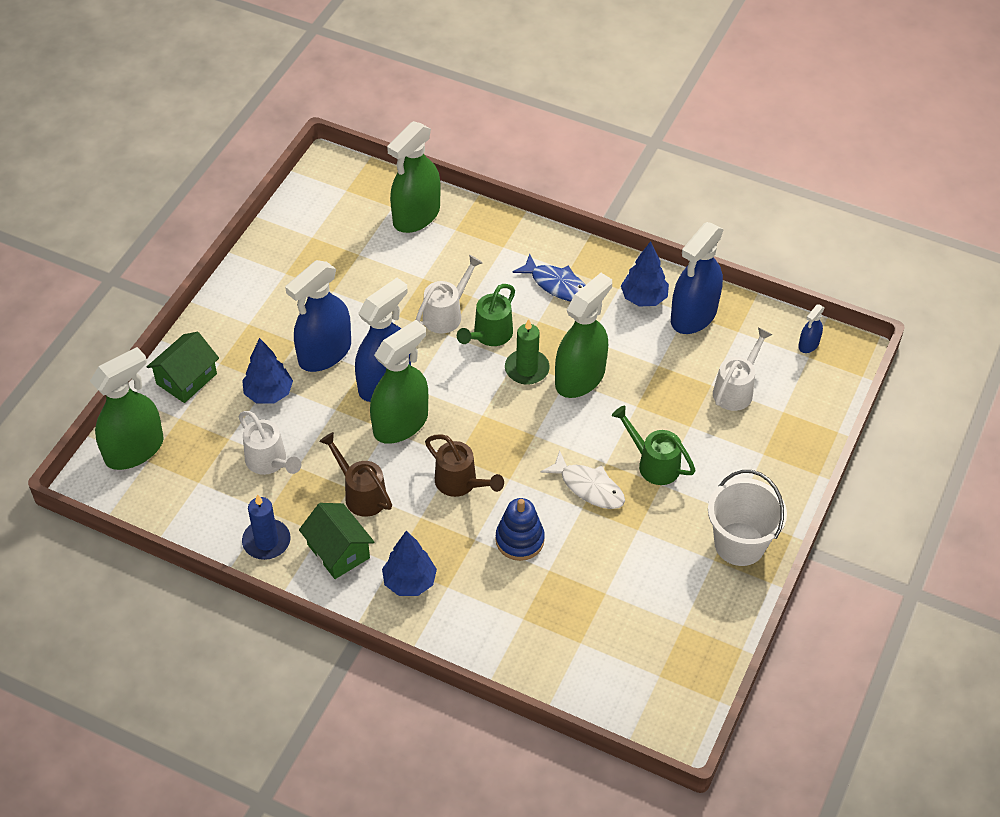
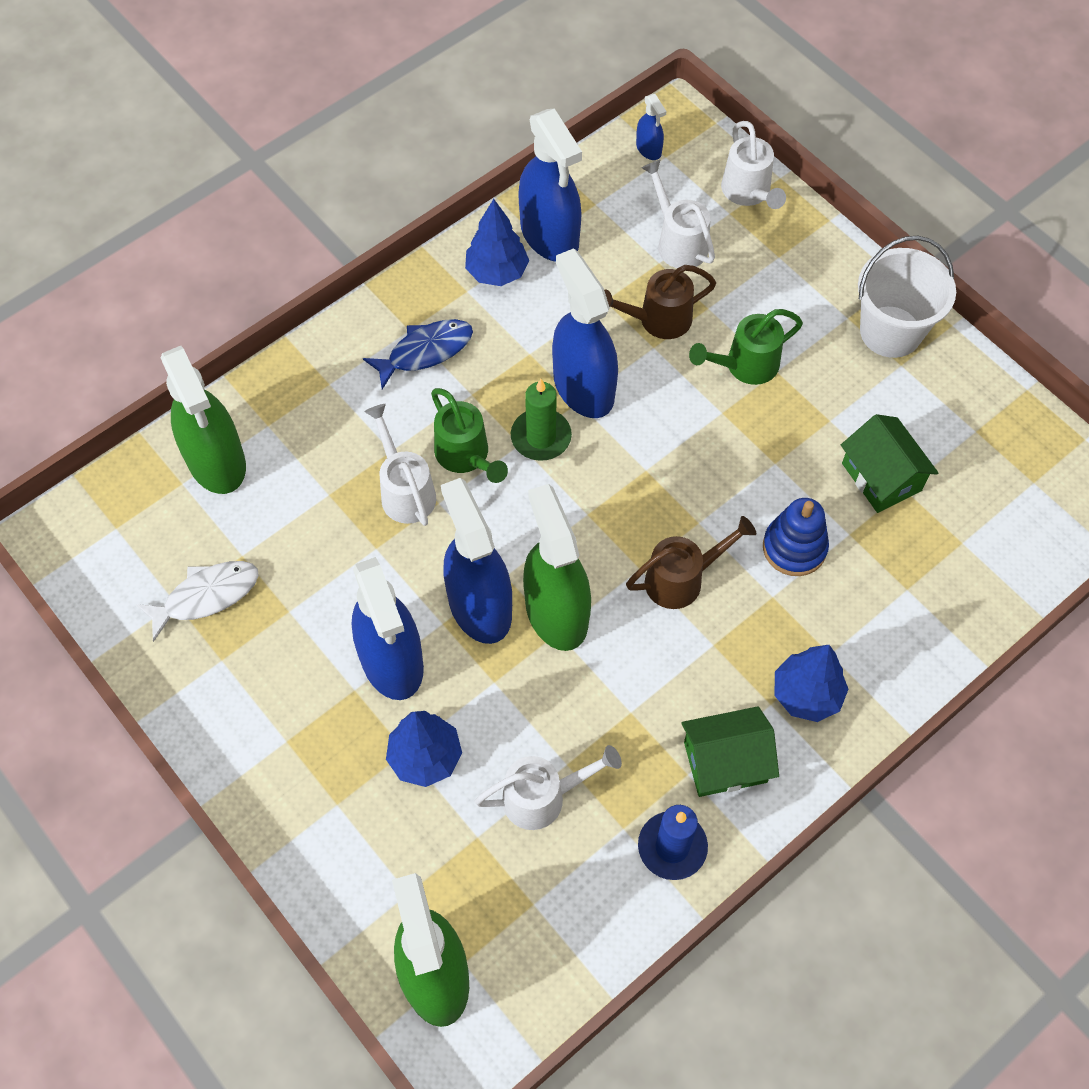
camera: 65 degrees left, 10 degrees up
(186, 379) = (342, 859): green house -> green house (881, 477)
(361, 494) = (647, 701): brown watering can -> brown watering can (657, 320)
(580, 378) = (583, 387): green spray bottle -> blue spray bottle
(588, 487) = (749, 444): white fish -> white fish (206, 596)
(809, 416) = (748, 193): none -> white watering can

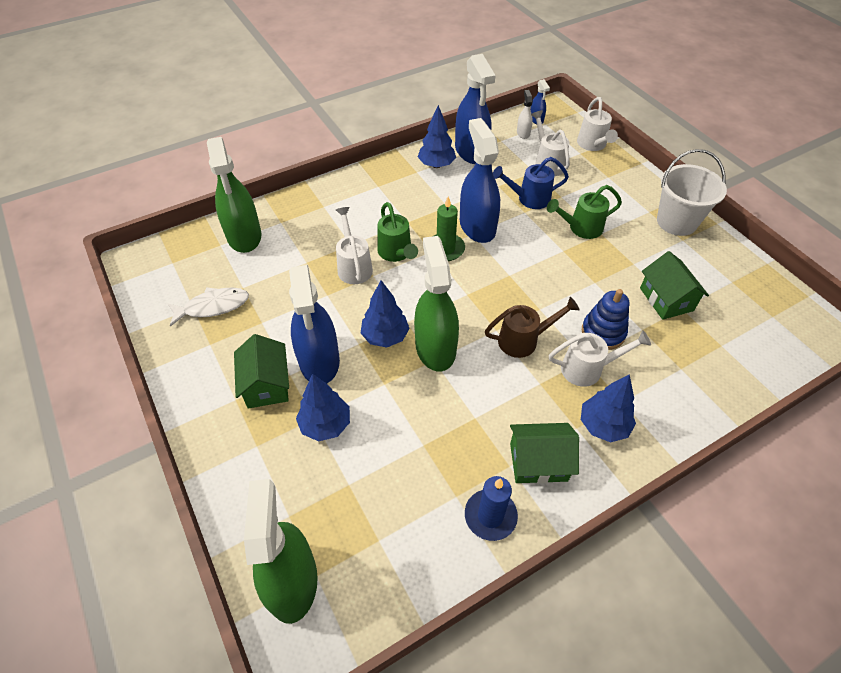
camera: 10 degrees right, 10 degrees down
(325, 711) = (266, 384): none -> green house
(425, 352) = (385, 197): blue fish -> none
(479, 605) = (385, 336): blue spray bottle -> blue tree
(543, 797) = (401, 465): white watering can -> white watering can (588, 369)
(630, 183) = (523, 133): none -> white spray bottle
(657, 320) = (529, 199): brown watering can -> blue watering can

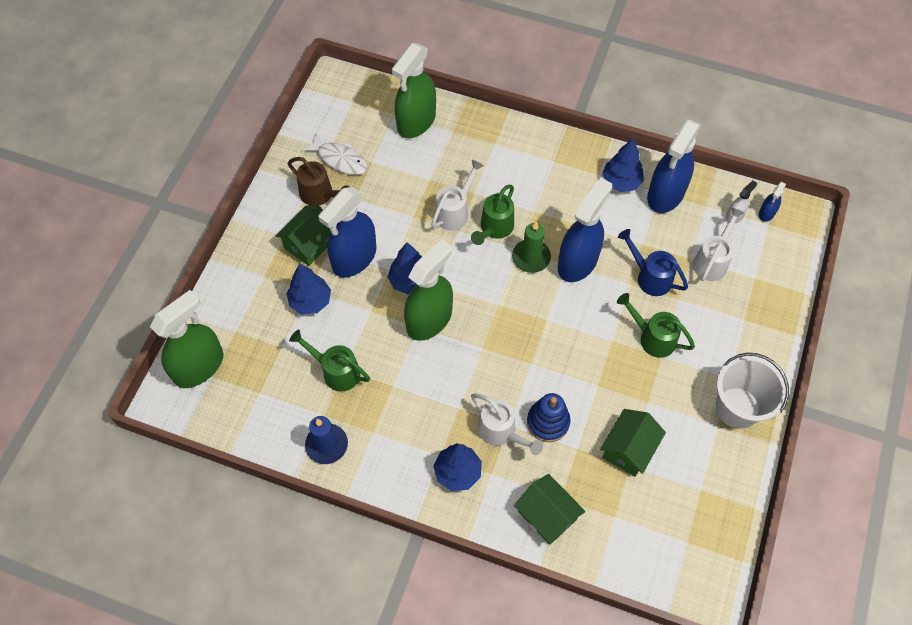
camera: 50 degrees right, 10 degrees up
(419, 453) = (336, 371): none -> green watering can
(523, 340) = (489, 372): brown watering can -> brown watering can (320, 195)
(538, 462) = (391, 448): green house -> green house (547, 515)
(593, 145) = (778, 281): white watering can -> none

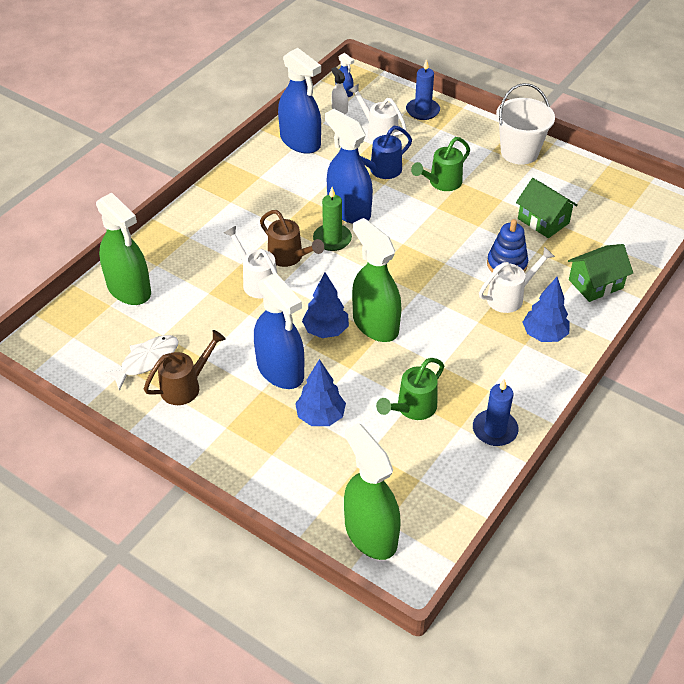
camera: 75 degrees left, 15 degrees down
(309, 243) = (246, 405): green house -> none
(494, 228) = (289, 257): green watering can -> brown watering can
(621, 182) = (275, 164): blue tree -> none
(769, 295) = (422, 111): none -> blue candle

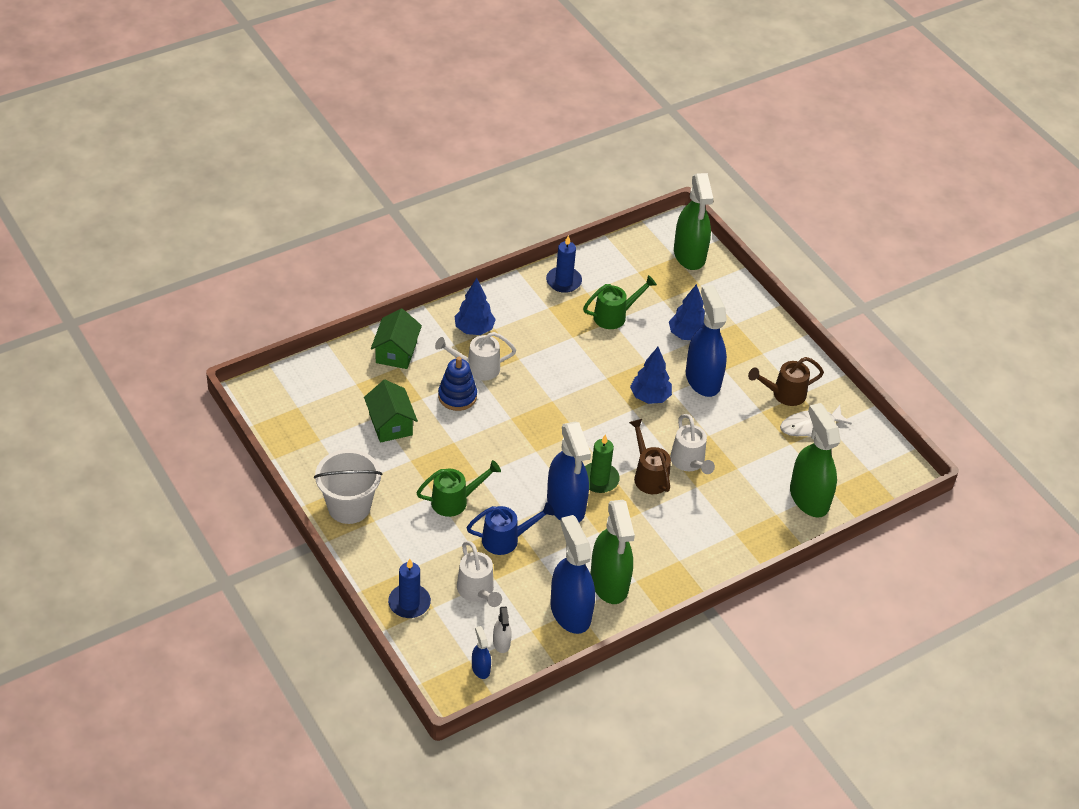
camera: 160 degrees left, 0 degrees up
(375, 324) = (605, 387): green spray bottle -> green spray bottle (609, 582)
(596, 284) = (396, 352): green house -> green house turned 75 degrees counterclockwise

